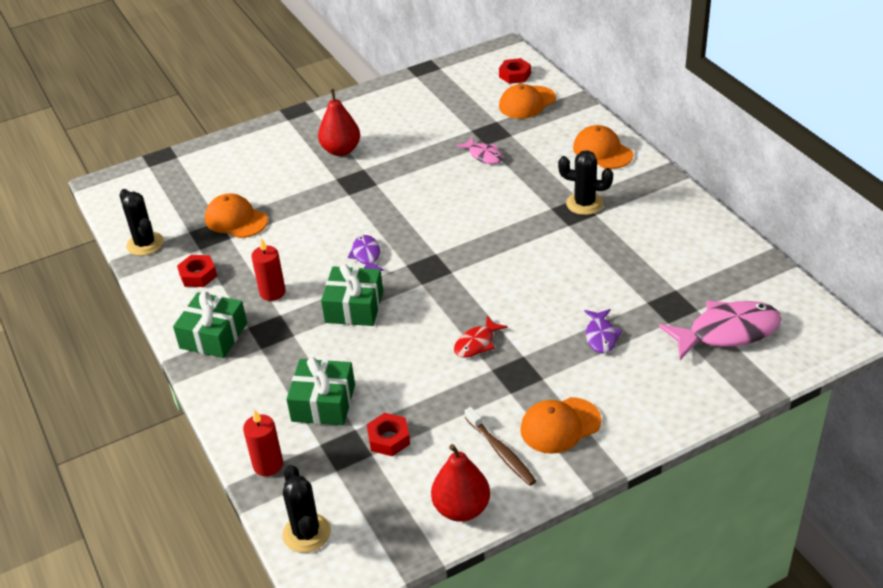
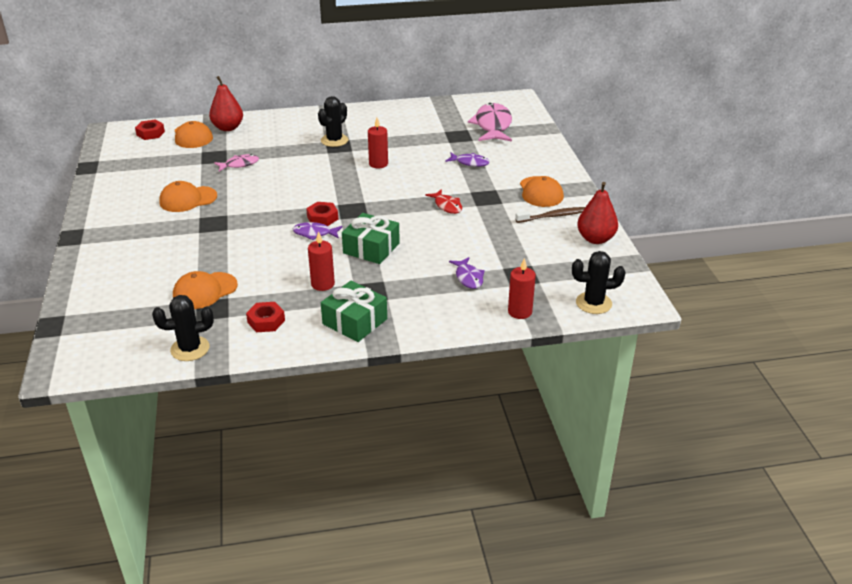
camera: 75 degrees left, 5 degrees down
(323, 403) = (468, 277): green gift -> purple fish
(341, 150) = (161, 223): red pear -> red pear (228, 128)
(389, 439) = (520, 255): red nut -> red nut (322, 218)
(548, 256) = (378, 164): none -> red candle
(602, 151) = (283, 122): orange cap -> orange cap (188, 199)

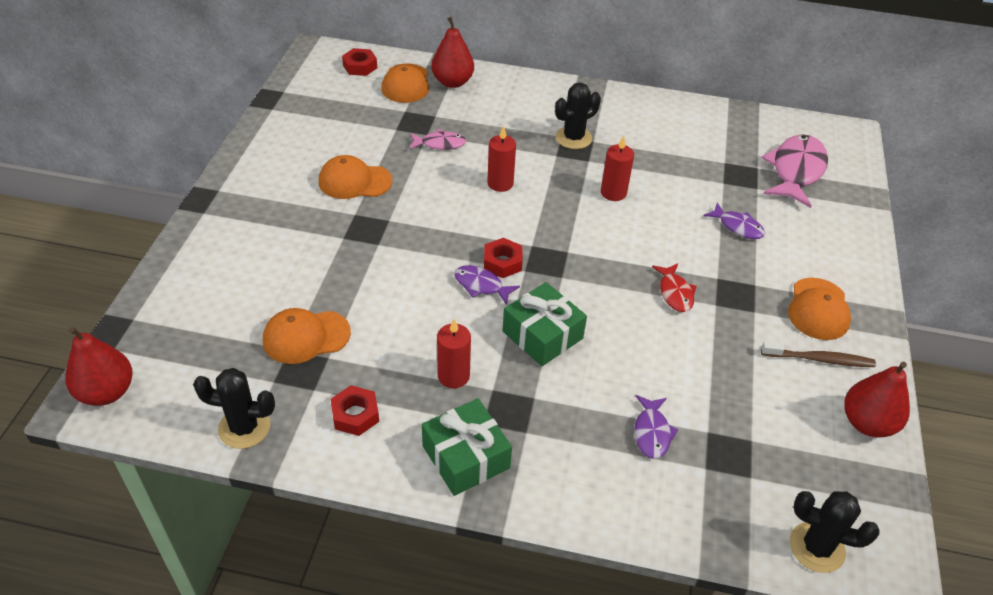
camera: 20 degrees right, 10 degrees up
(71, 358) = (106, 392): none -> red pear
(520, 312) = (699, 523): red candle -> red candle (500, 183)

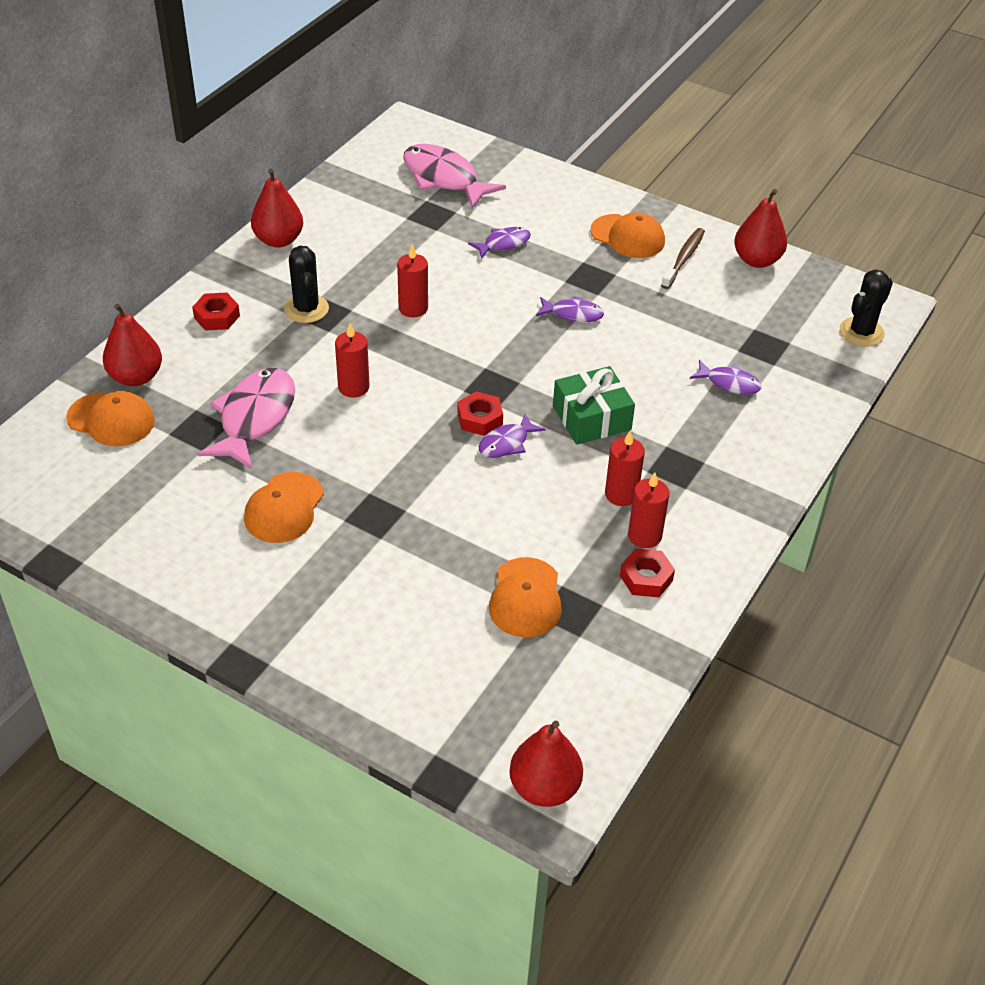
camera: 70 degrees left, 0 degrees up
(244, 428) = (635, 669): black cactus -> none
(360, 66) = (41, 455): red nut -> red nut (217, 317)
(407, 403) = (644, 536): none -> red candle
(440, 144) = (254, 418): pink fish -> pink fish, size x1.88
(465, 457) = (720, 509): green gift -> none
(642, 105) = (278, 240): none -> red pear
(675, 293) = (573, 314): red fish -> purple fish

